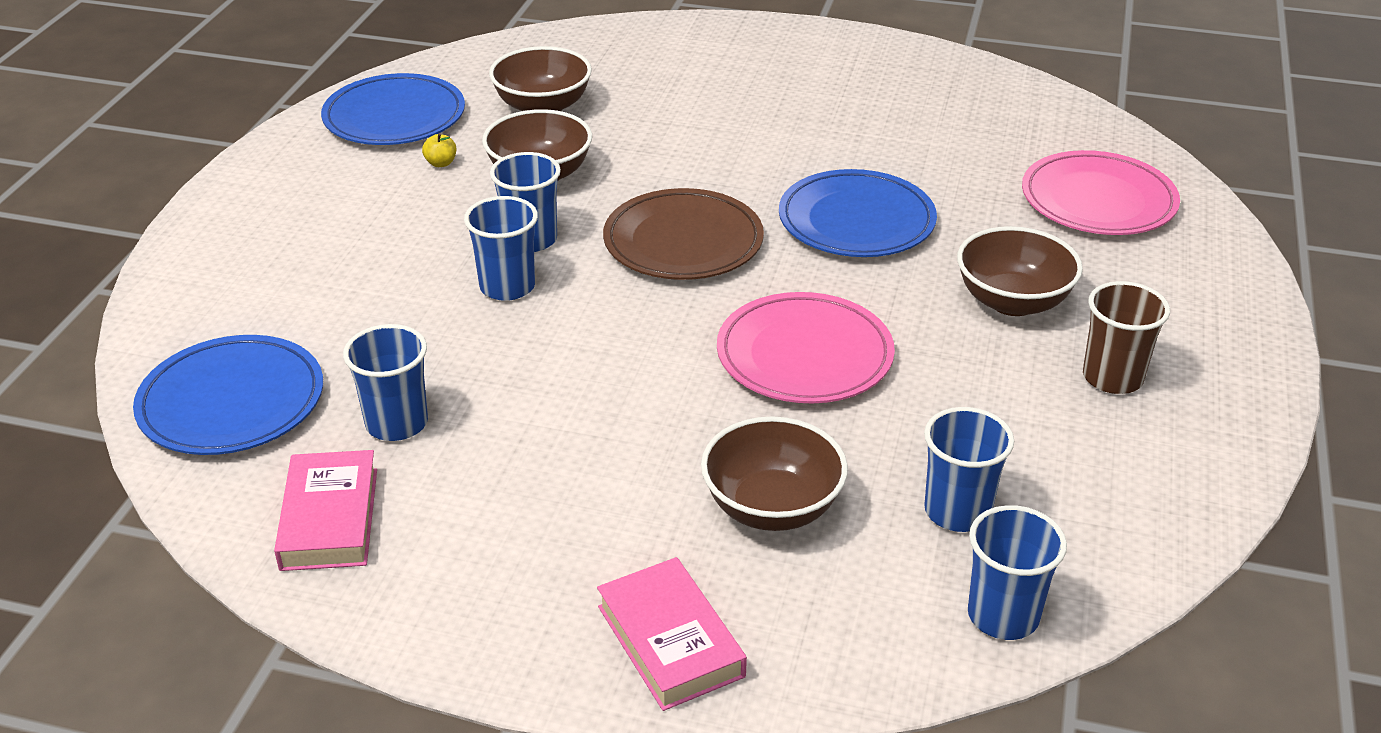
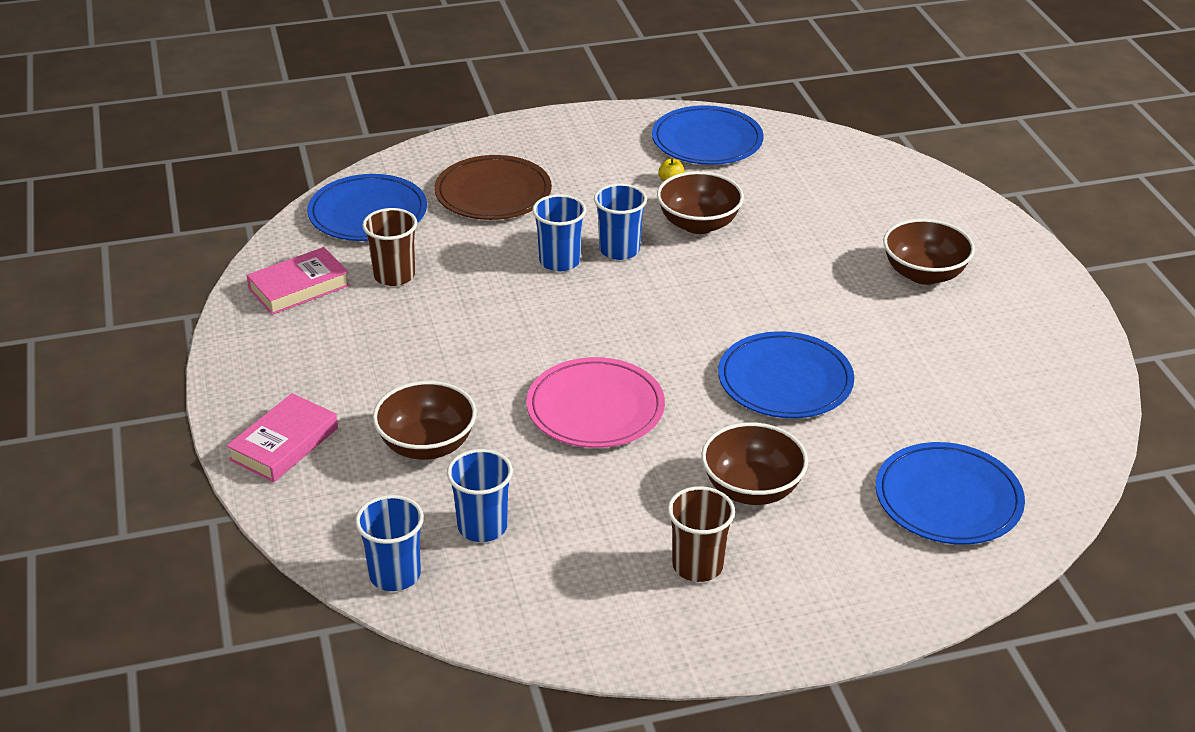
camera: 60 degrees right, 0 degrees up
(397, 423) = (394, 275): blue cup -> brown cup
(543, 107) = (786, 192): brown bowl -> brown bowl (924, 274)
(683, 241) = (679, 312): brown plate -> brown plate (493, 193)
(1098, 200) = (948, 499): pink plate -> blue plate

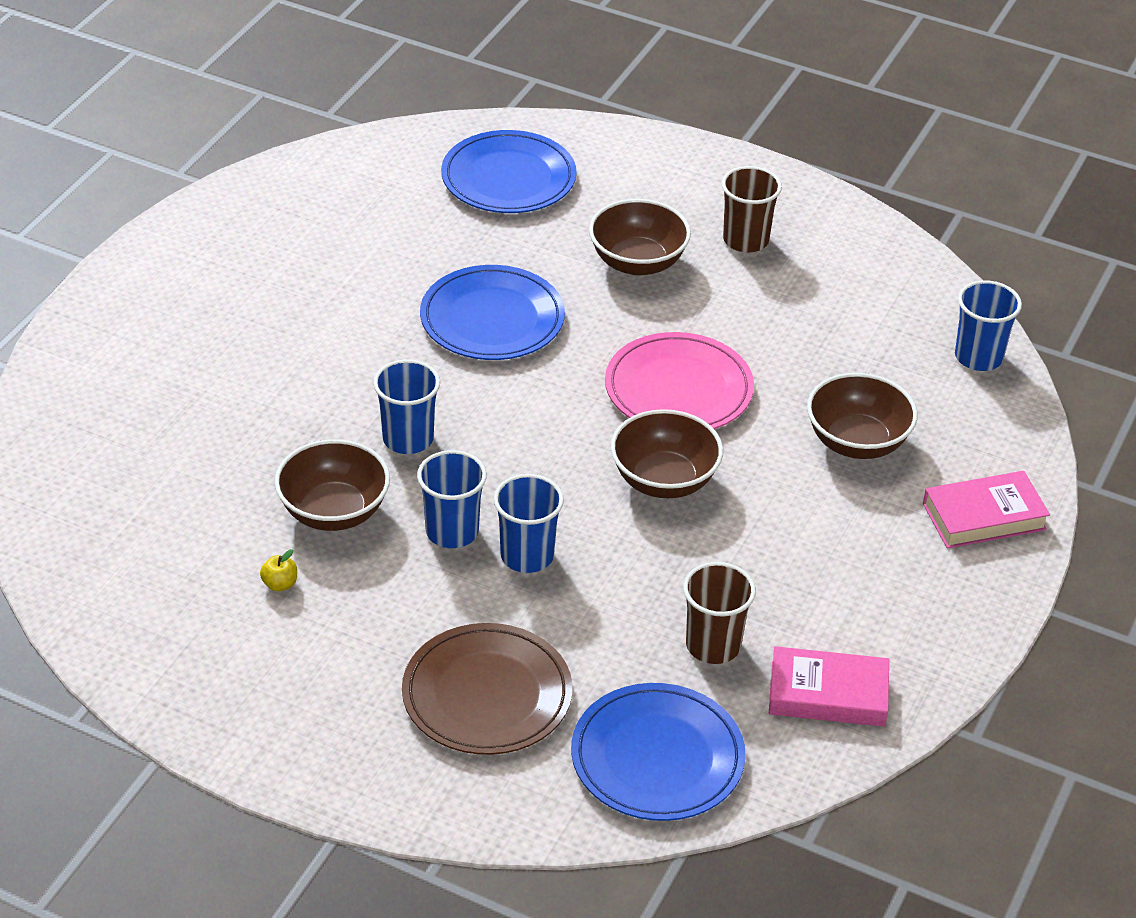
camera: 140 degrees left, 5 degrees up
(482, 527) = (876, 352): blue cup -> blue cup (408, 439)
(707, 141) = (159, 615): blue plate -> none
(924, 274) = (223, 333): brown bowl -> brown bowl (664, 480)

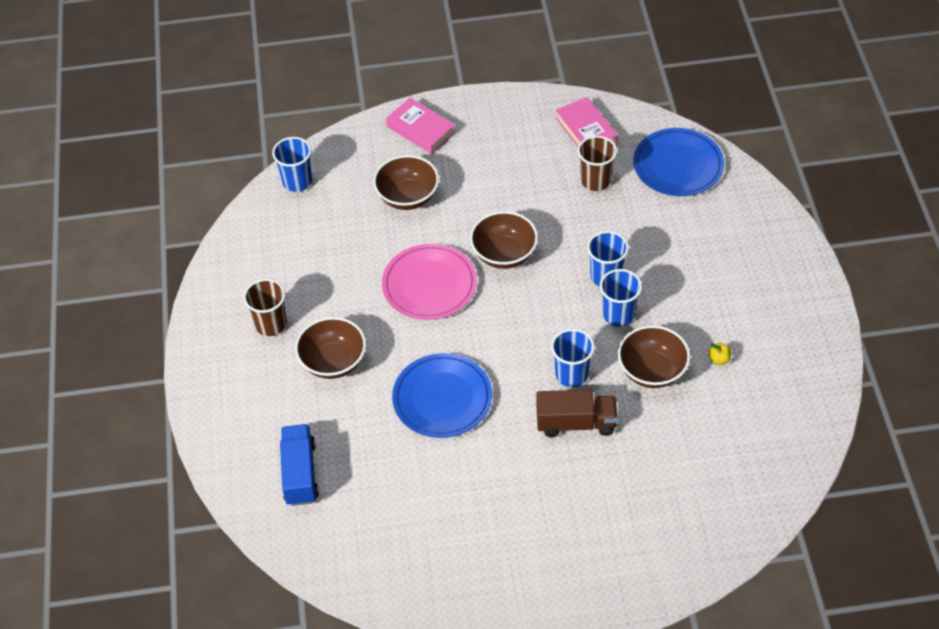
camera: 120 degrees left, 10 degrees up
(336, 405) = (576, 423): none -> brown truck
(487, 695) = (703, 240): brown plate -> none
(508, 178) = (300, 473): blue plate -> blue truck

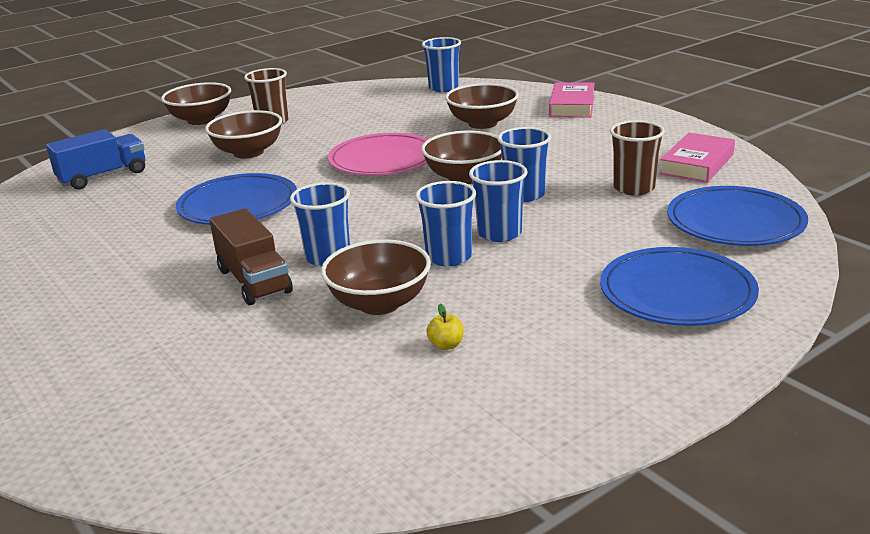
camera: 60 degrees right, 25 degrees down
(213, 372) = (201, 120): none -> brown bowl
(559, 237) = (524, 194): none -> blue cup
(735, 238) = (677, 293): none -> blue plate

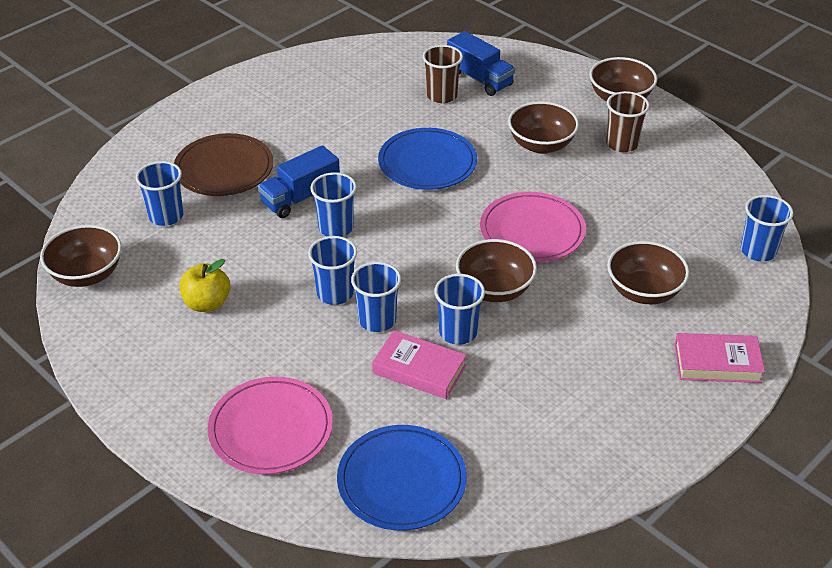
camera: 80 degrees right, 15 degrees up
(147, 342) = (224, 169): none -> brown plate
(230, 391) = (166, 216): none -> blue cup
(254, 281) = (300, 198): brown truck -> blue truck
(379, 303) = (265, 264): brown bowl -> brown bowl (87, 274)
(446, 345) = (207, 303): yellow apple -> yellow apple, size x1.95
(634, 188) = (478, 410): brown cup -> brown cup (442, 95)
(677, 293) = (271, 429): blue plate -> pink plate
(697, 164) = (546, 465): pink book -> pink book (419, 369)

